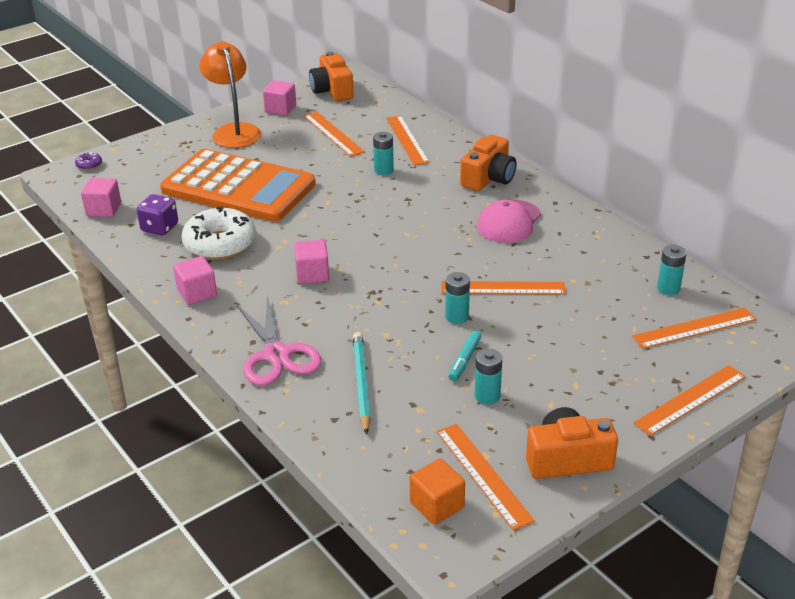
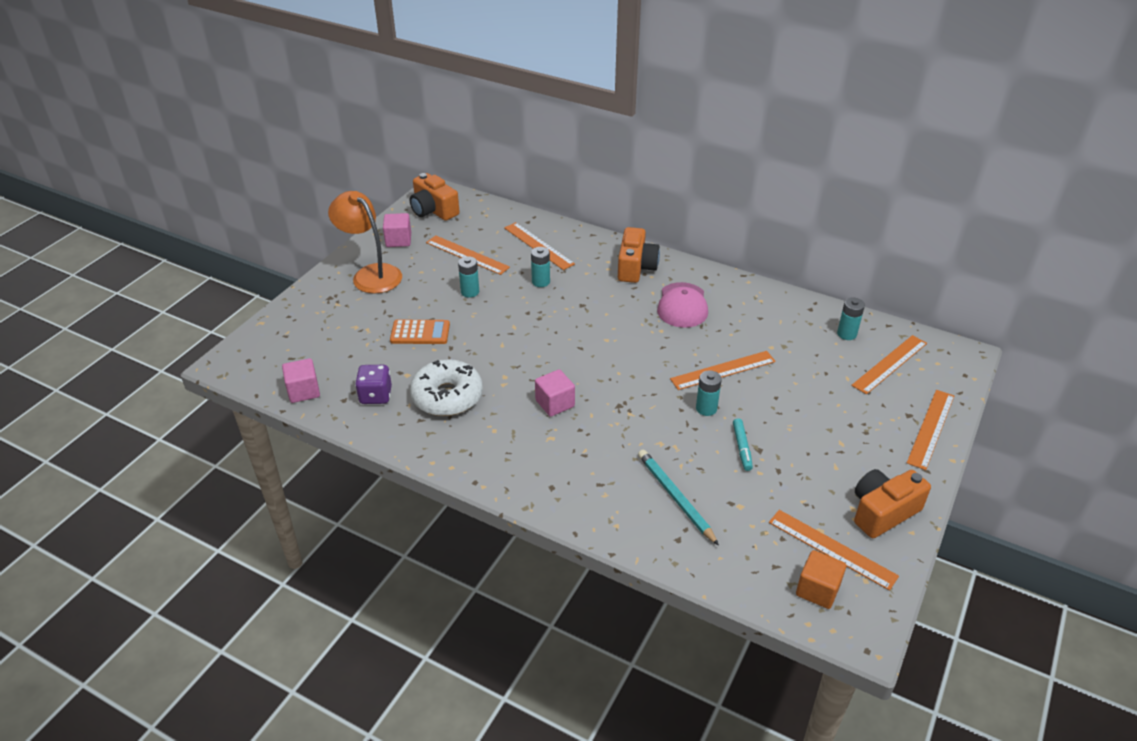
camera: 25 degrees left, 5 degrees up
(89, 165) = (250, 346): purple donut -> none
(197, 293) = (464, 454): pink cube -> none
(238, 187) = (420, 333): orange calculator -> orange calculator, size x0.42
(276, 355) = (583, 493): pink scissors -> none
(487, 396) = (783, 475): turquoise battery -> turquoise battery (470, 292)

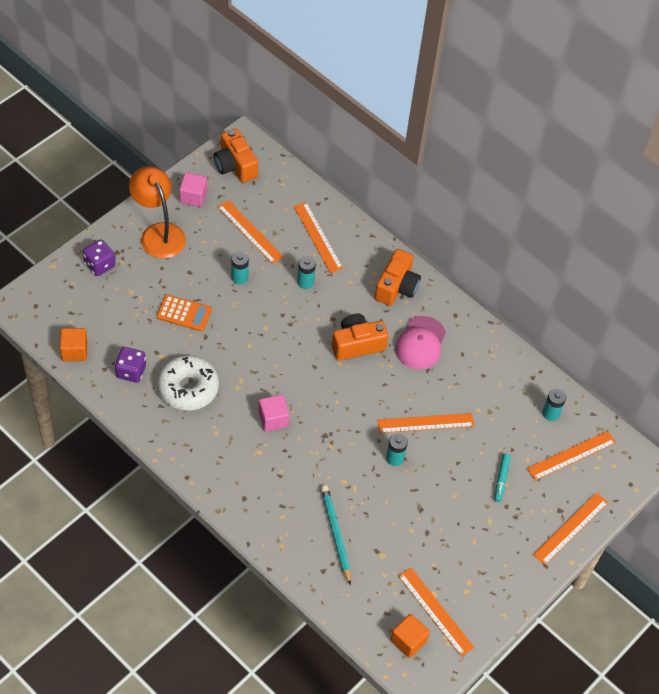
camera: 10 degrees right, 15 degrees up
(303, 391) = (74, 351): pink cube -> orange cube
(313, 311) = (99, 265): none -> purple dice
(742, 448) = (407, 503): turquoise marker -> turquoise marker (501, 479)
(882, 512) = (490, 592): orange camera -> orange camera (357, 344)

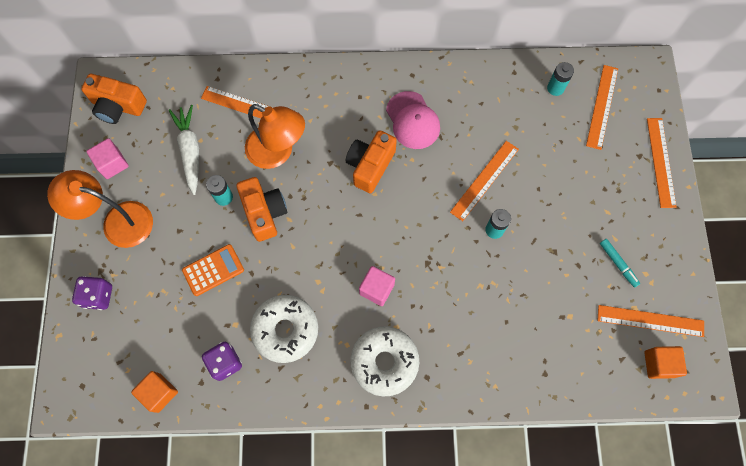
camera: 40 degrees left, 15 degrees up
(227, 464) = (384, 362): none -> white donut
(250, 231) = (190, 151): orange ruler -> white carrot
(305, 282) = (278, 152): turquoise battery -> orange lamp
(336, 534) = (522, 335): turquoise pencil -> none
(396, 287) = (348, 92): orange camera -> orange camera (264, 213)
(501, 479) = (579, 172): turquoise marker -> turquoise marker (618, 264)

